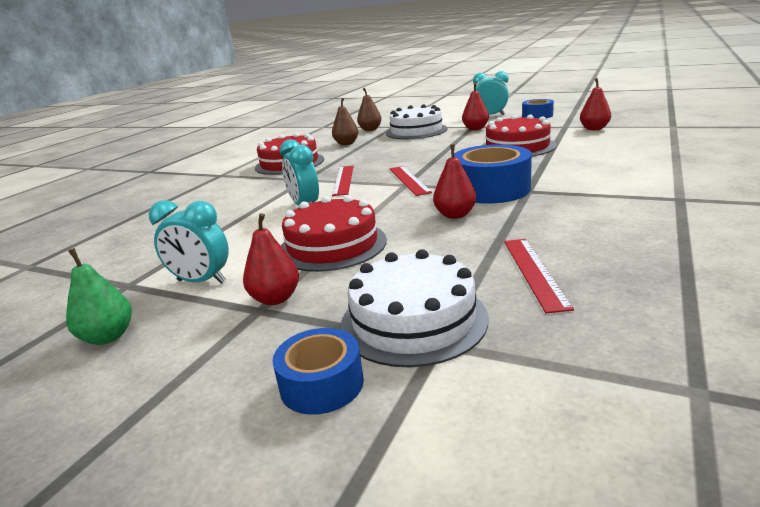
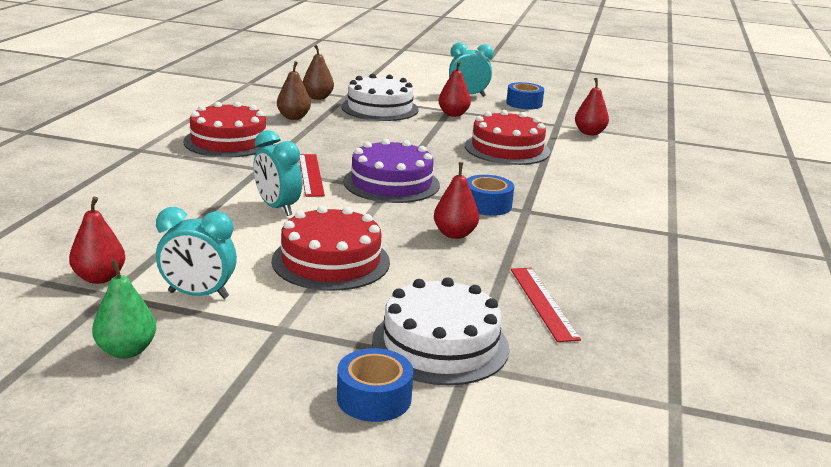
camera: 15 degrees left, 0 degrees up
(275, 298) = (293, 318): red pear -> red pear (99, 278)
(409, 180) = (391, 183): red ruler -> purple cake
(491, 189) = (487, 205): blue tape -> blue tape, size x0.59

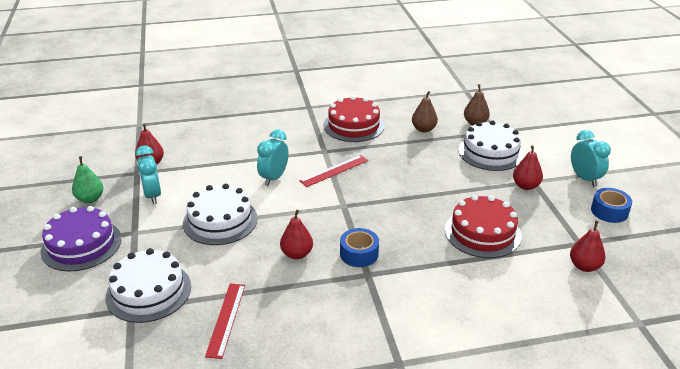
camera: 65 degrees right, 10 degrees up
(331, 261) = (220, 221): red cake -> white cake
(374, 398) = (83, 285): blue tape -> none
(391, 183) = (354, 203): purple cake -> purple cake (81, 244)
(543, 303) = (226, 319): red ruler -> red ruler turned 45 degrees counterclockwise

